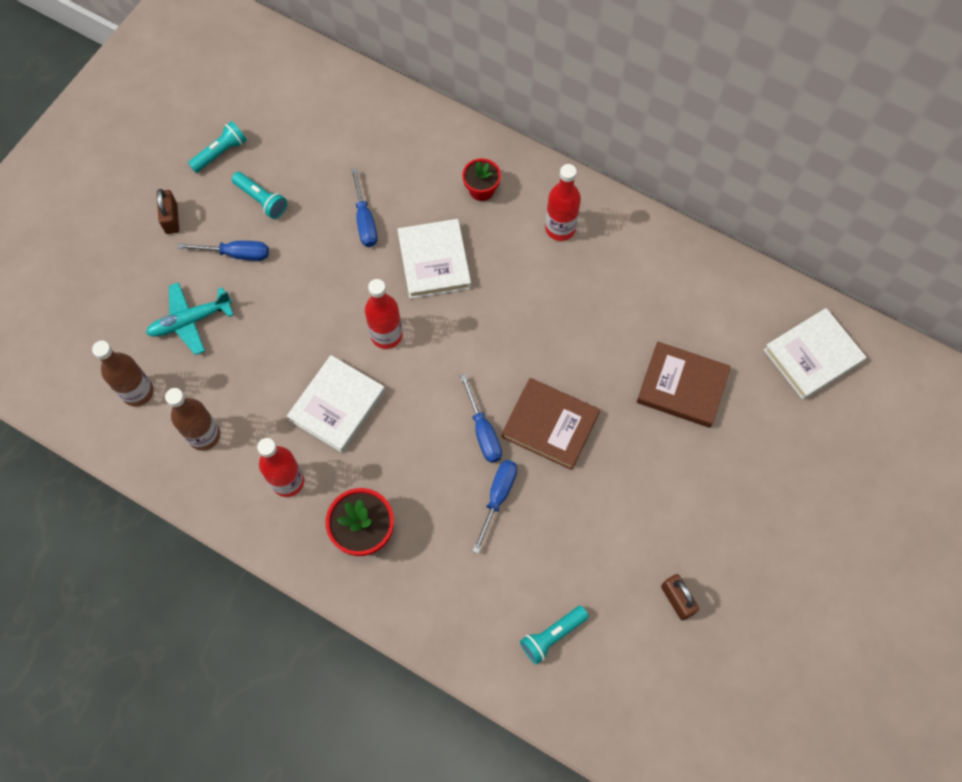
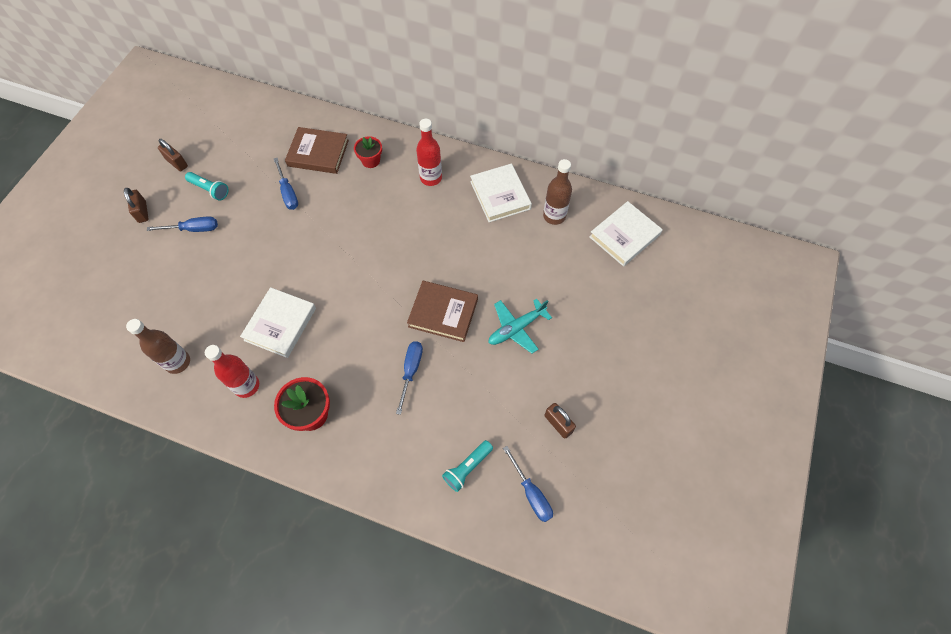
camera: 10 degrees left, 5 degrees down
(138, 392) = (123, 338): brown bottle -> brown bottle (554, 216)
(190, 321) = (161, 281): turquoise plane -> turquoise plane (516, 328)
(221, 153) = (177, 163): turquoise flashlight -> brown padlock
(386, 335) = (312, 268): red bottle -> none
(434, 261) = (342, 213): white book -> white book (500, 195)
(483, 431) = (393, 325): blue screwdriver -> blue screwdriver (531, 493)
(682, 386) = (535, 271): brown book -> brown book (318, 153)

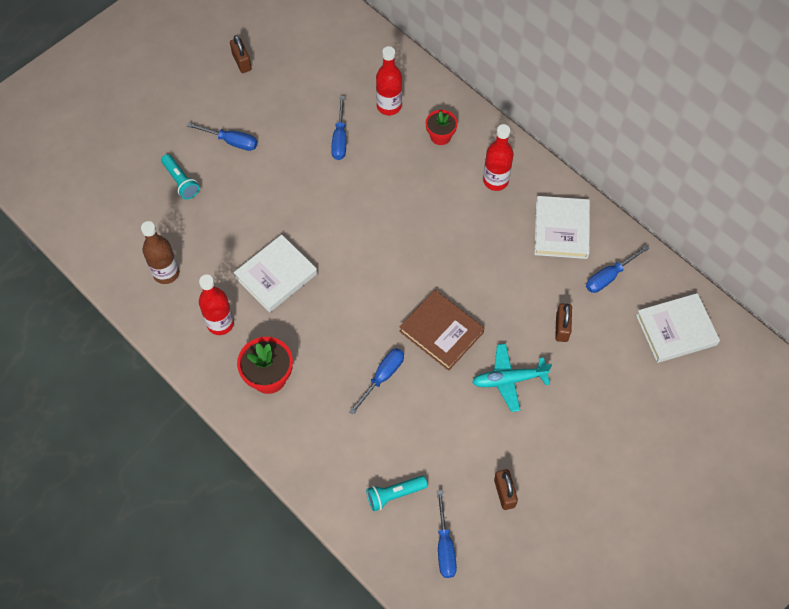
camera: 25 degrees right, 0 degrees up
(142, 212) = (189, 103): brown padlock -> brown padlock (562, 327)
(209, 190) = (263, 105): turquoise flashlight -> turquoise flashlight (180, 181)
(318, 153) = (389, 106): brown book -> red bottle
(554, 216) = (609, 276): brown bottle -> blue screwdriver

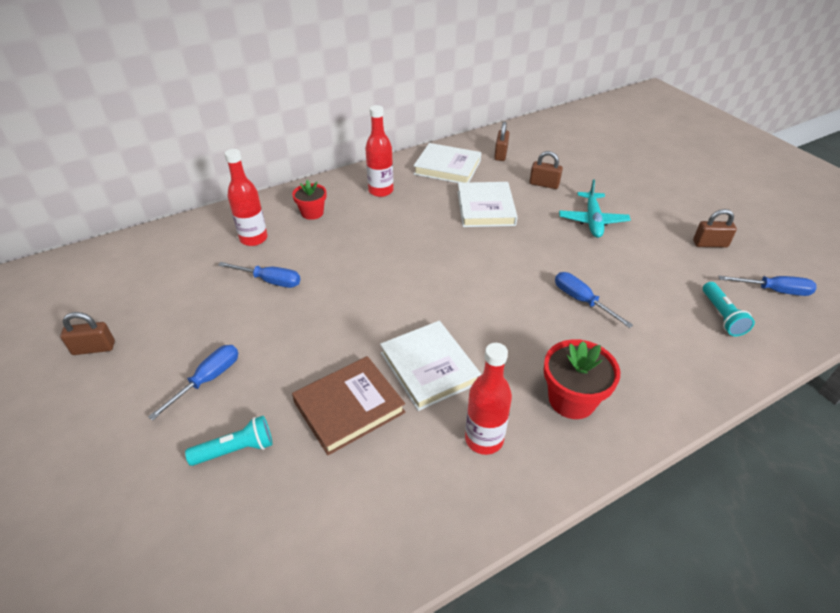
camera: 75 degrees left, 20 degrees down
(166, 273) = (382, 495): brown bottle -> none
(441, 332) = (535, 251): brown book -> brown book (349, 407)
(609, 276) = (500, 154): blue screwdriver -> brown padlock
(676, 330) = (556, 136): white book -> white book (485, 208)

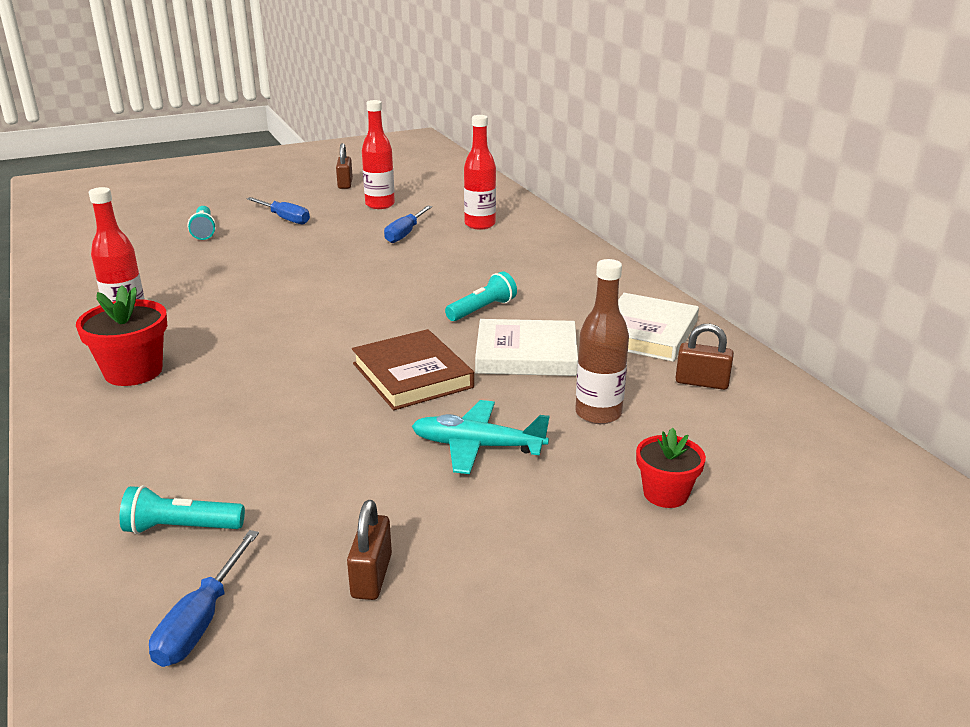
camera: 95 degrees right, 15 degrees down
(312, 213) = (526, 249): red flower pot -> red flower pot (665, 494)
(349, 407) = (214, 267): brown book -> brown book (412, 375)
(381, 191) = (576, 285): red bottle -> red bottle (380, 205)
(425, 228) = (482, 310): none -> turquoise flashlight
(429, 368) = (235, 301): white book -> none
(544, 184) = (598, 413): brown padlock -> brown bottle
(581, 300) = (286, 403): blue screwdriver -> none

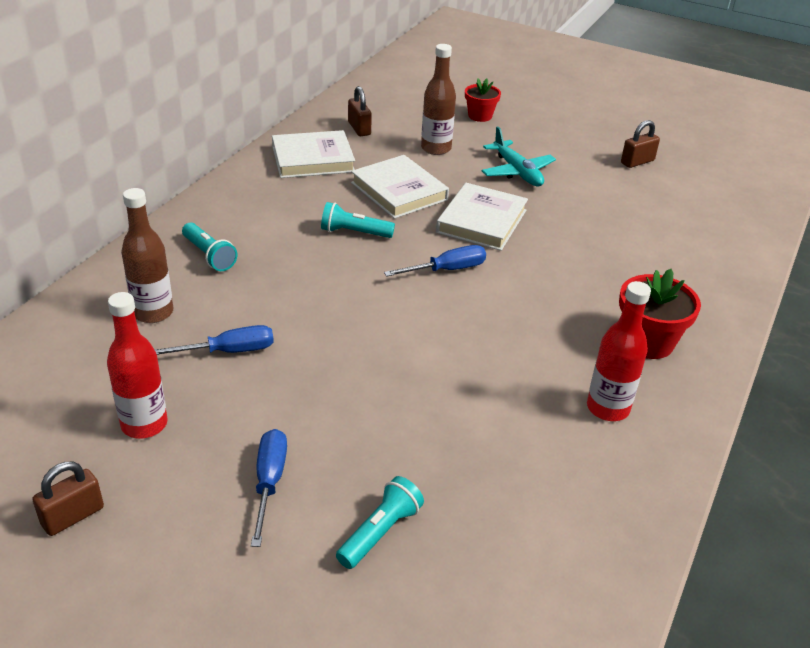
camera: 130 degrees left, 10 degrees up
(181, 528) = (700, 223): turquoise flashlight -> turquoise flashlight (209, 255)
(201, 621) = (720, 187): blue screwdriver -> blue screwdriver (447, 270)
(412, 375) = (481, 221): brown book -> white book
(480, 224) = (153, 312): red bottle -> brown bottle

